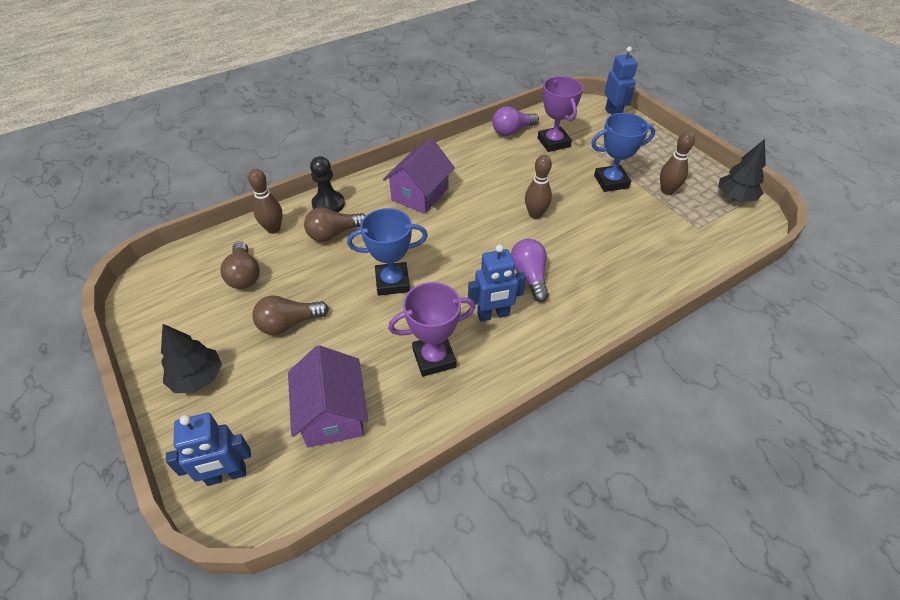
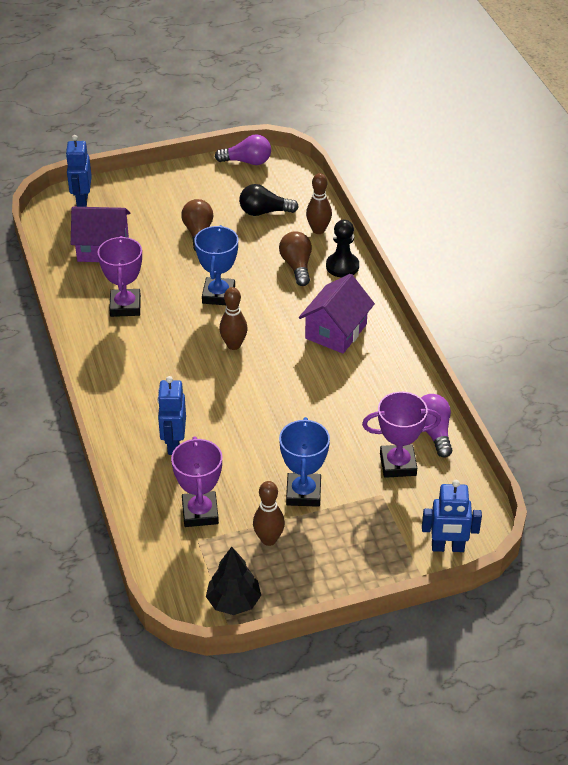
camera: 105 degrees right, 5 degrees down
(197, 378) = (167, 188): black tree -> none
(244, 275) = (264, 212): brown light bulb -> black light bulb
(420, 194) = (336, 331): purple house -> purple house turned 75 degrees clockwise
(493, 315) = (152, 349): blue robot -> blue robot (174, 444)
(529, 276) = (186, 384): purple light bulb -> purple light bulb (247, 161)
(535, 214) = (271, 411): brown bowling pin -> brown bowling pin (234, 345)
(670, 233) = (200, 513): none -> purple trophy

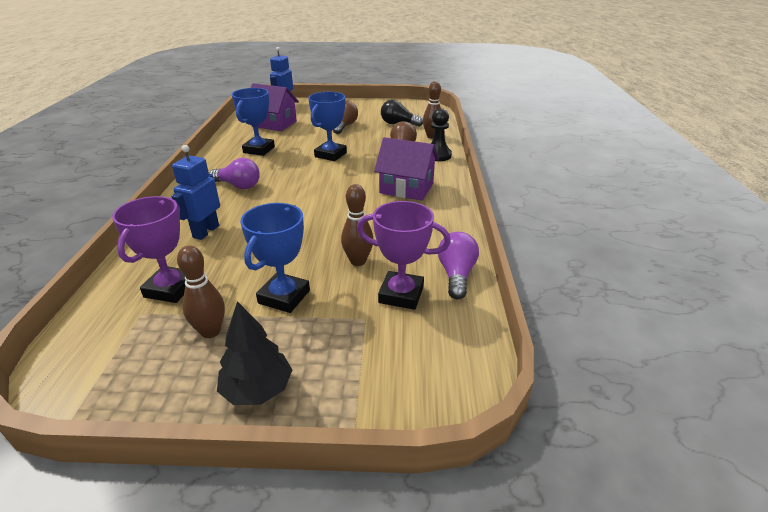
camera: 20 degrees right, 10 degrees down
(125, 306) = (259, 150): purple trophy -> blue trophy
(233, 601) = (108, 389): black tree -> black tree (257, 390)
(234, 345) = (316, 182): brown bowling pin -> brown bowling pin (358, 261)
(247, 161) = (404, 104): purple light bulb -> purple light bulb (238, 186)
(336, 331) = (406, 188): purple house -> purple house turned 60 degrees clockwise
(447, 547) = (410, 401): blue robot -> none

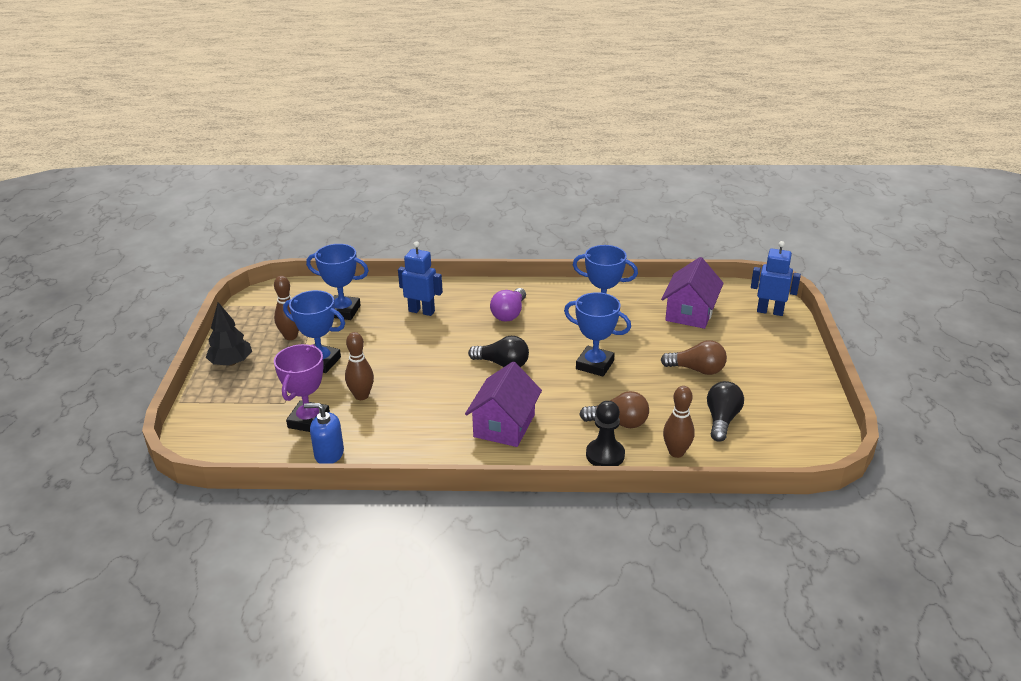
camera: 90 degrees right, 0 degrees up
(170, 289) = (343, 311): purple trophy -> blue trophy
(319, 189) = (502, 364): none -> black light bulb
(456, 275) = (329, 454): purple light bulb -> blue soap dispenser

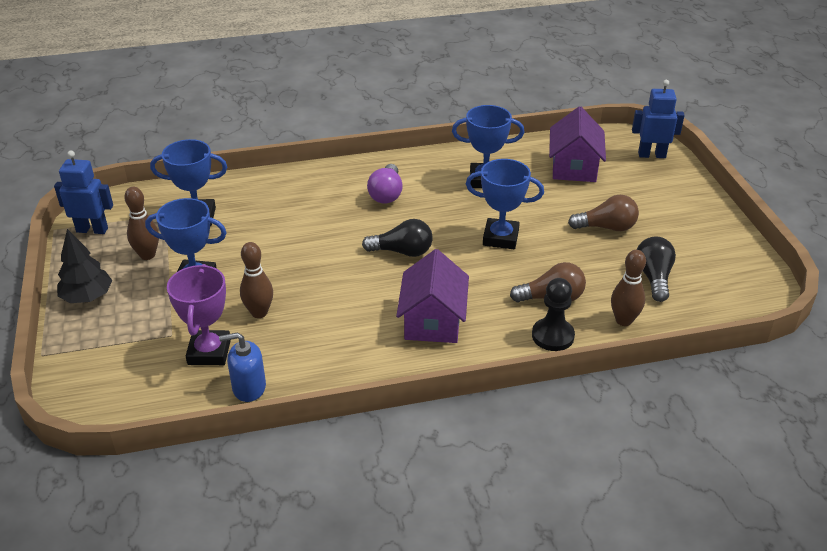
camera: 15 degrees left, 5 degrees up
(421, 311) = (288, 204): blue robot -> blue robot (92, 230)

